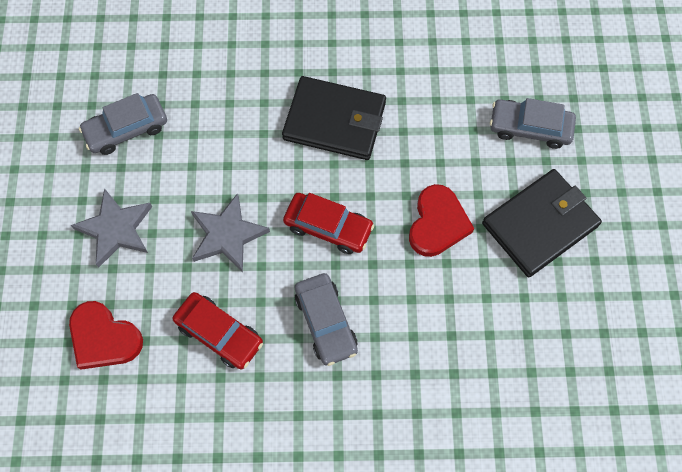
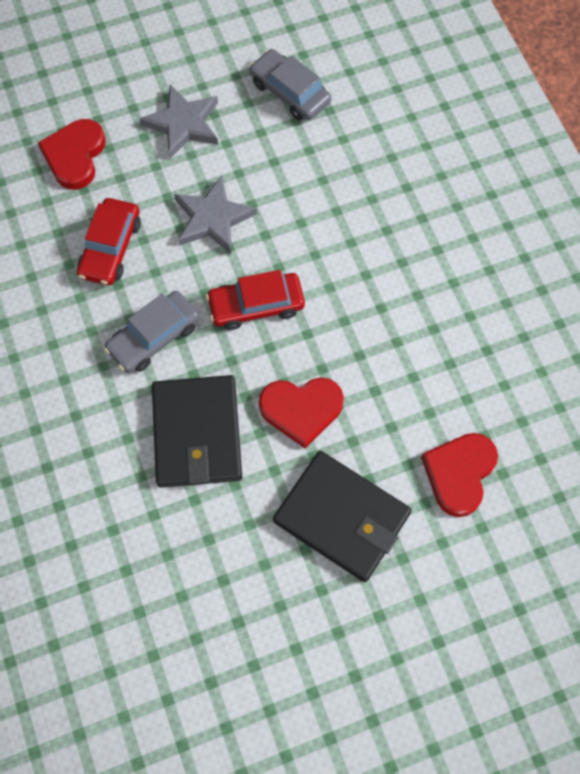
camera: 70 degrees right, 0 degrees up
(328, 227) = (256, 305): red car -> red car turned 75 degrees clockwise
(335, 121) = (379, 271): black wallet -> black wallet (197, 433)
(530, 128) = (459, 473): grey car -> red heart

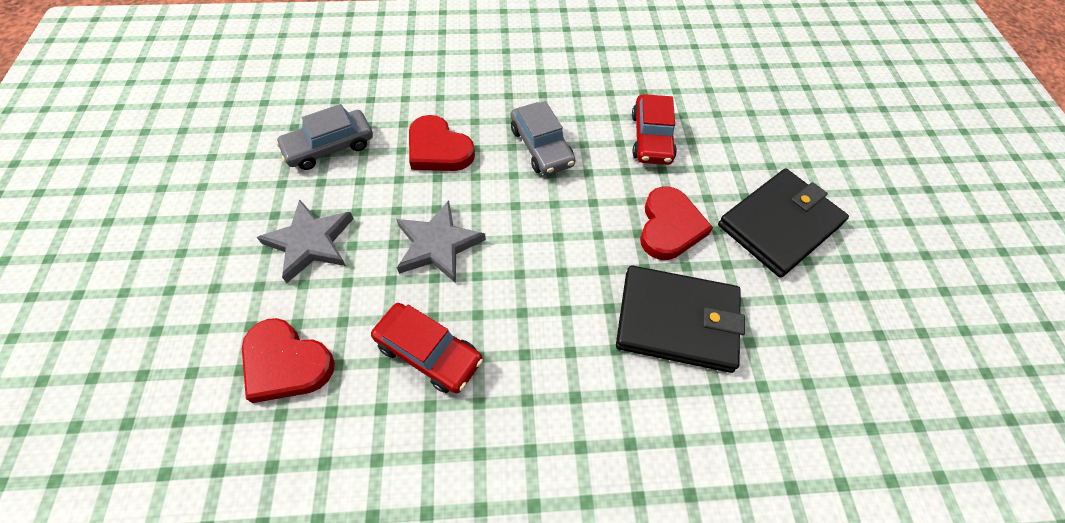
camera: 75 degrees left, 10 degrees down
(154, 337) = (556, 334): grey car -> grey car (541, 147)
(256, 305) = (550, 233): red car -> red car (651, 138)
(459, 473) = (748, 137): red heart -> red heart (438, 149)

